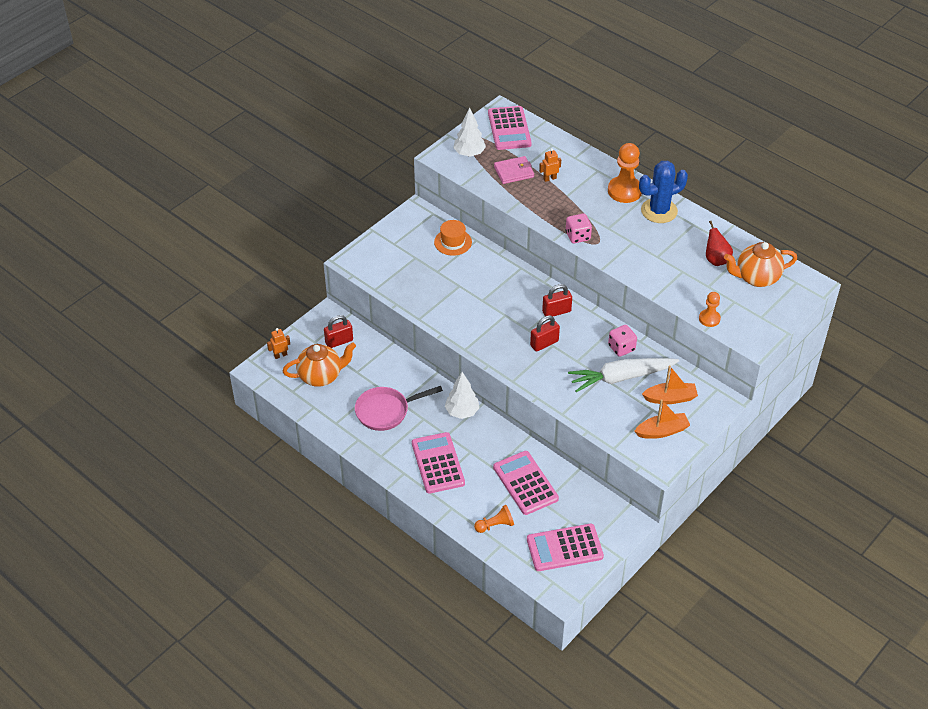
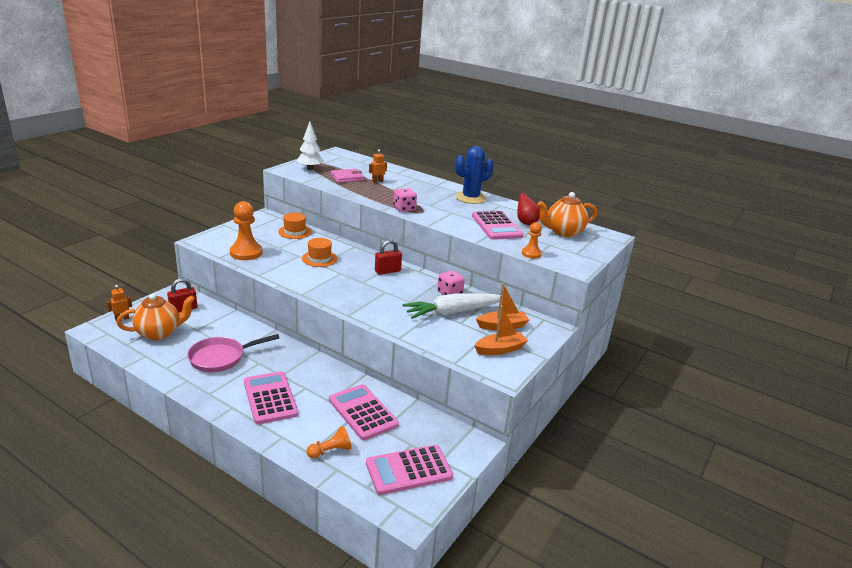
camera: 10 degrees left, 20 degrees down
(462, 412) = (298, 357): white tree -> none
(482, 290) = (319, 258): none -> orange hat
(509, 129) = (343, 159): pink calculator -> pink calculator (496, 226)
(544, 343) = (377, 290): red padlock -> none
(624, 191) = (440, 188): orange pawn -> orange pawn (246, 253)

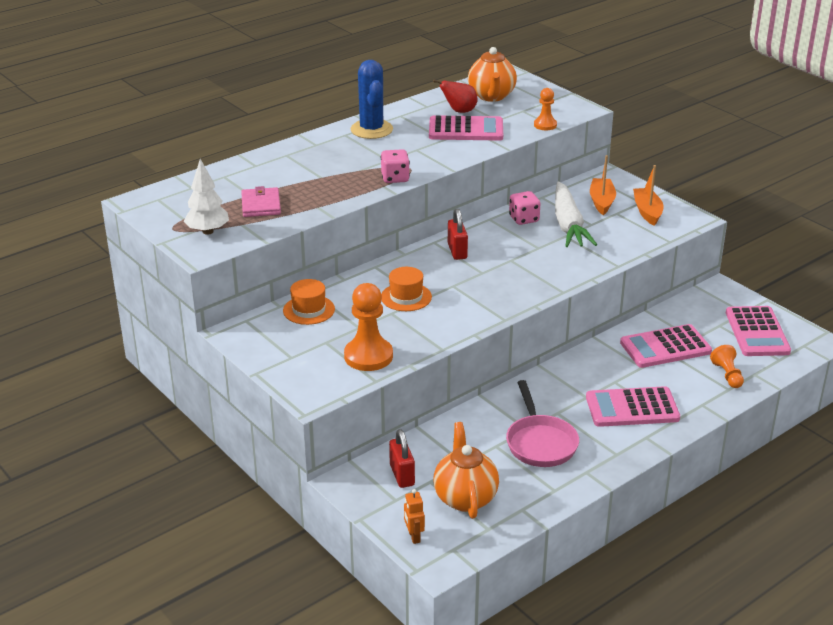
camera: 70 degrees left, 5 degrees up
(377, 181) = (285, 184): orange robot -> none

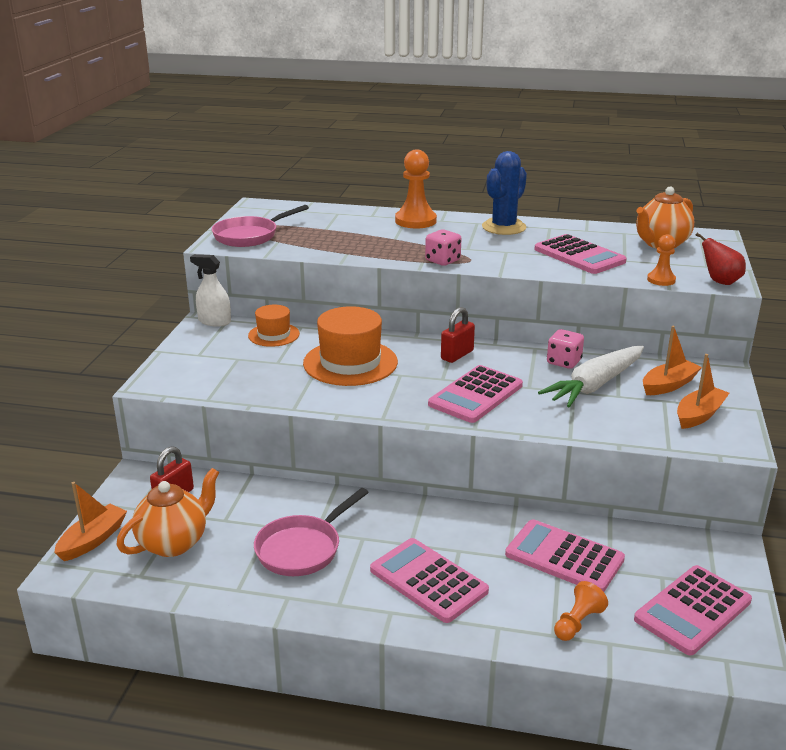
camera: 50 degrees right, 5 degrees down
(208, 231) = (249, 236): white tree -> pink pan
(239, 327) = (214, 321): none -> white spray bottle
(261, 205) = (316, 237): pink wallet -> none
(368, 356) = (239, 382): orange pawn -> orange pawn (415, 221)
(406, 297) = (350, 363): orange hat -> orange hat, size x1.75
(414, 536) = (93, 540): orange robot -> orange boat
(459, 111) = (605, 243): red pear -> red pear (720, 282)
(522, 271) = (475, 395): none -> pink calculator

